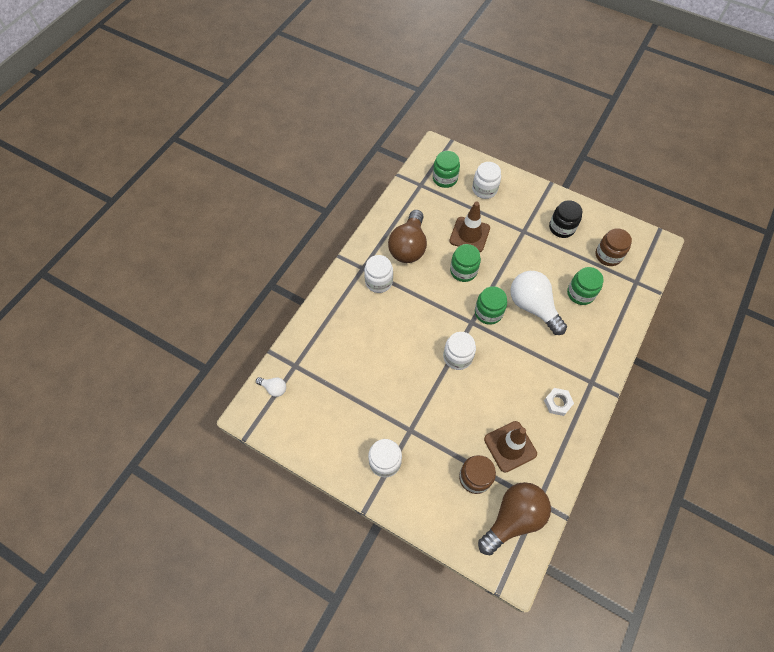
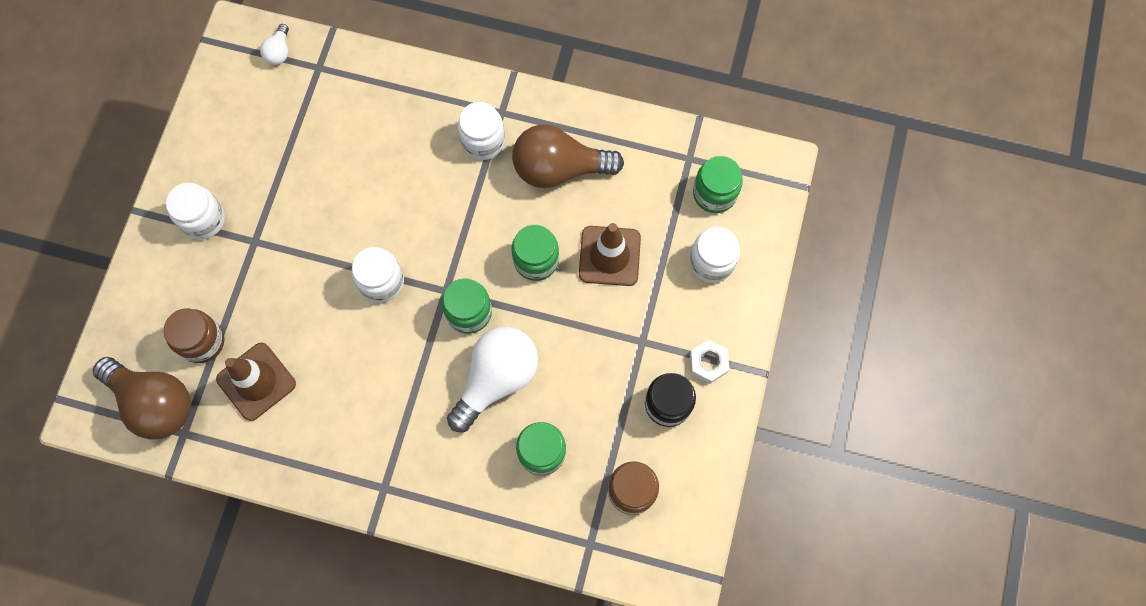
camera: 75 degrees right, 10 degrees up
(557, 403) = (338, 440): white nut -> white nut (708, 363)

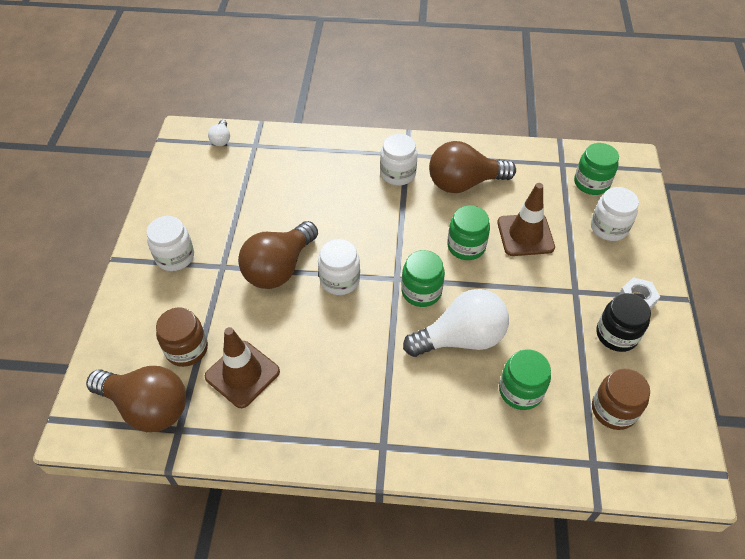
camera: 10 degrees left, 20 degrees down
(317, 254) = (279, 268): none -> brown light bulb
(496, 379) = (461, 338): white light bulb -> white light bulb turned 45 degrees clockwise

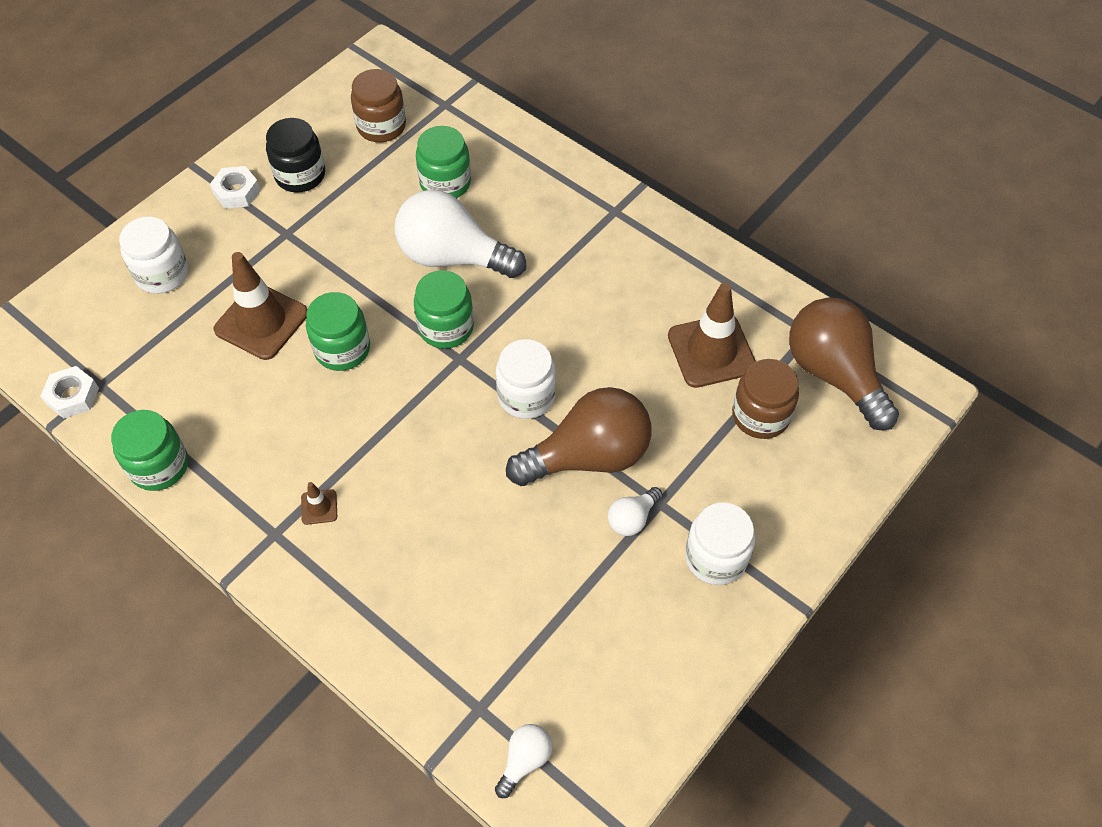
camera: 145 degrees left, 5 degrees up
(233, 251) = (632, 518): none -> white light bulb
(398, 174) = (319, 507): white jar -> brown traffic cone
(464, 183) = (251, 435): brown light bulb -> none
(567, 153) = (73, 396): none -> white nut
(591, 183) = (103, 337): green jar -> green jar (159, 466)

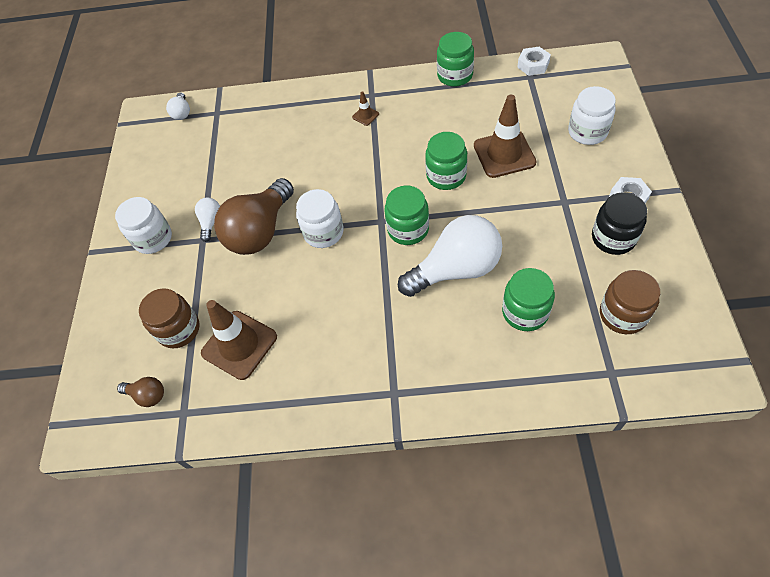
camera: 145 degrees right, 0 degrees up
(834, 374) = (147, 395): brown light bulb -> brown light bulb, size x0.45

